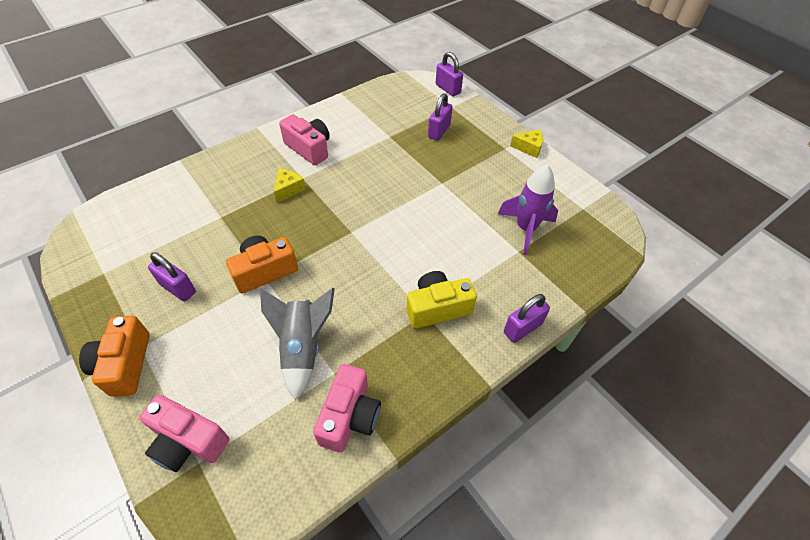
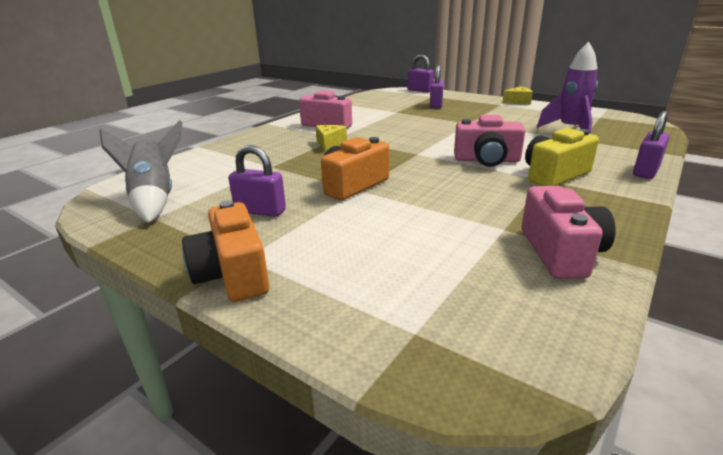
camera: 15 degrees left, 25 degrees down
(188, 441) = (381, 317): pink camera -> pink camera (486, 160)
(302, 347) = (448, 220): grey rocket -> grey rocket (155, 199)

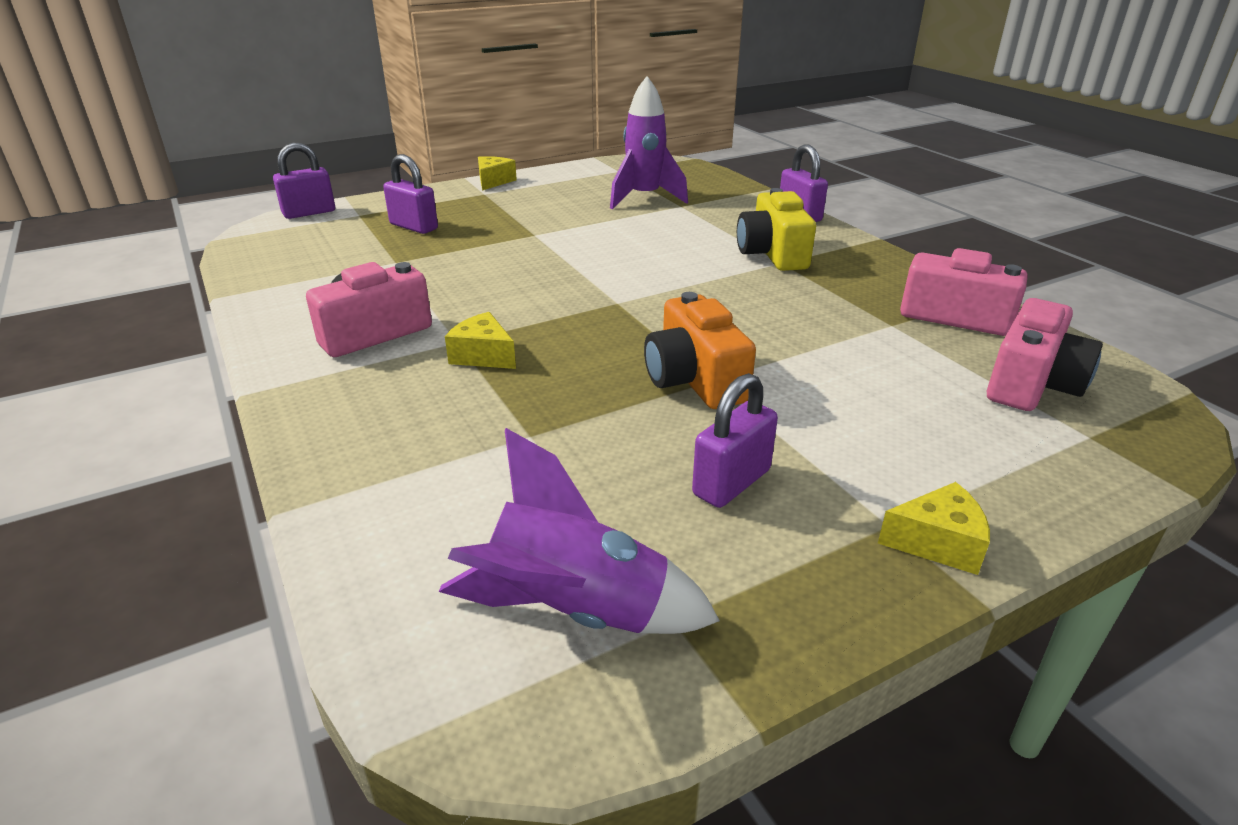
camera: 65 degrees left, 5 degrees up
(155, 199) = (574, 612): grey rocket -> purple rocket
(233, 274) = (937, 543): orange camera -> yellow cheese
(486, 160) = (692, 270): pink camera -> pink camera (1031, 384)

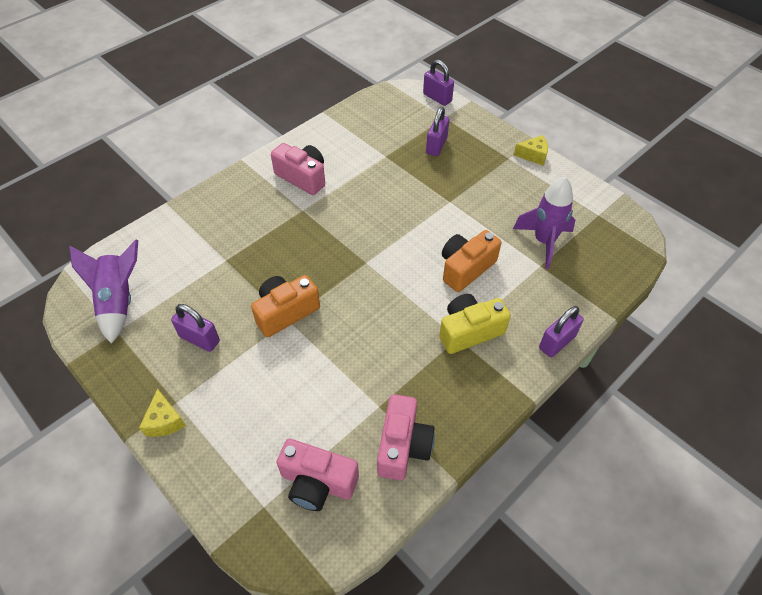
camera: 75 degrees right, 20 degrees up
(483, 355) = (290, 223): yellow cheese -> none
(665, 241) = (466, 268): none -> orange camera

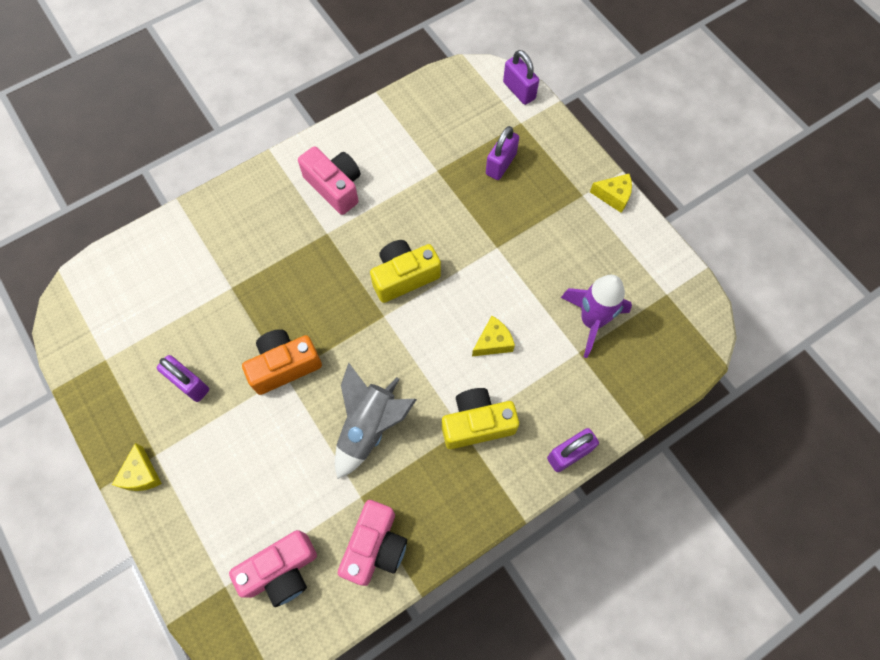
camera: 10 degrees right, 15 degrees up
(119, 301) = (112, 322): purple rocket -> none
(317, 482) = (281, 571): pink camera -> pink camera turned 60 degrees counterclockwise
(374, 348) = (369, 427): none -> grey rocket
(377, 232) = (404, 276): none -> yellow camera
(466, 268) = (493, 342): orange camera -> yellow cheese

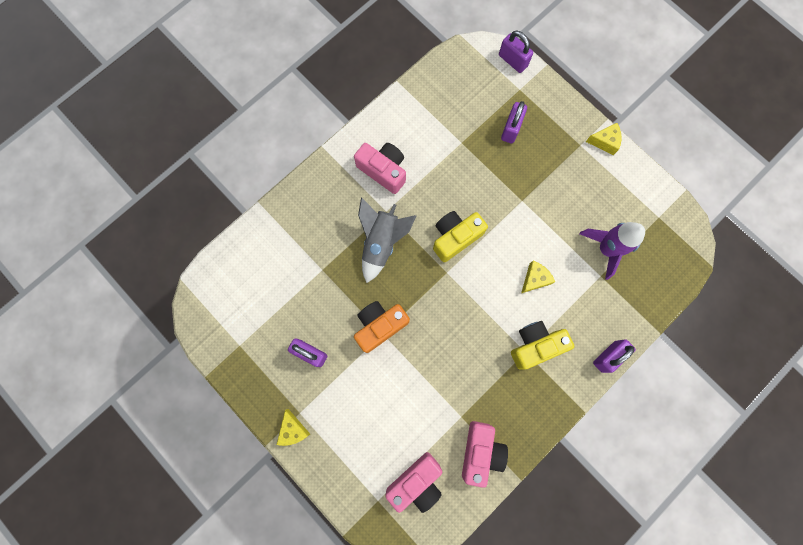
camera: 10 degrees left, 10 degrees up
(369, 427) = (456, 362): grey rocket -> grey rocket (381, 243)

